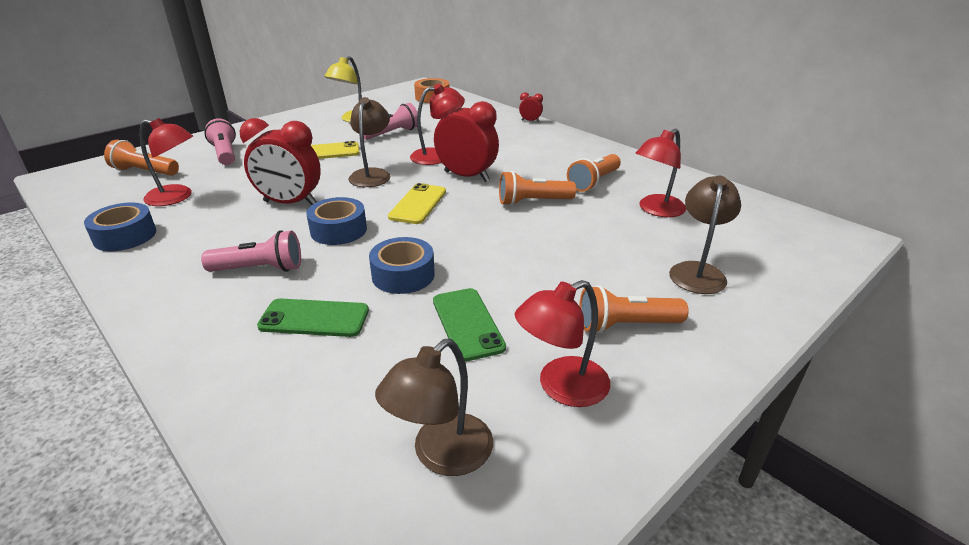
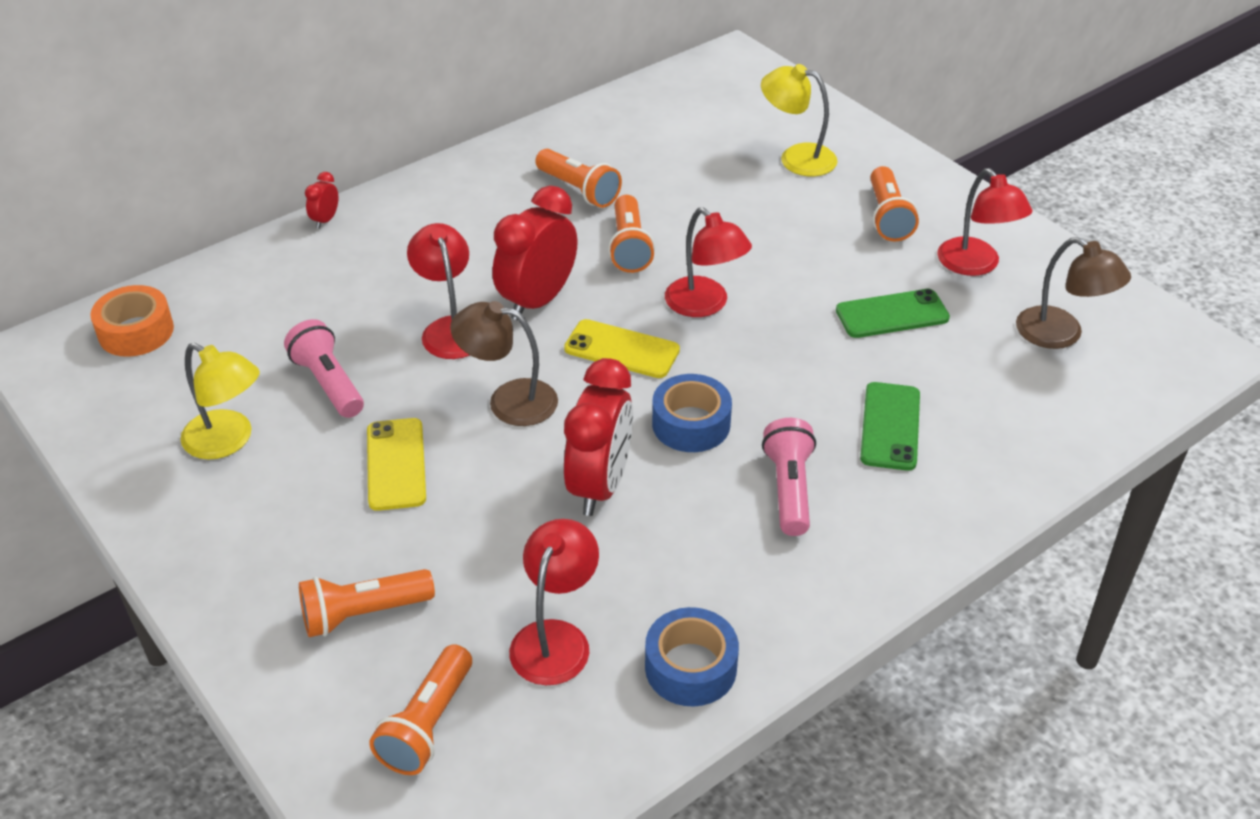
camera: 85 degrees left, 10 degrees up
(225, 154) = (363, 613): pink flashlight -> orange flashlight
(403, 275) = (803, 360): blue tape -> none
(656, 210) = (663, 157): red lamp -> red lamp (705, 305)
(697, 271) = (796, 158): brown lamp -> yellow lamp

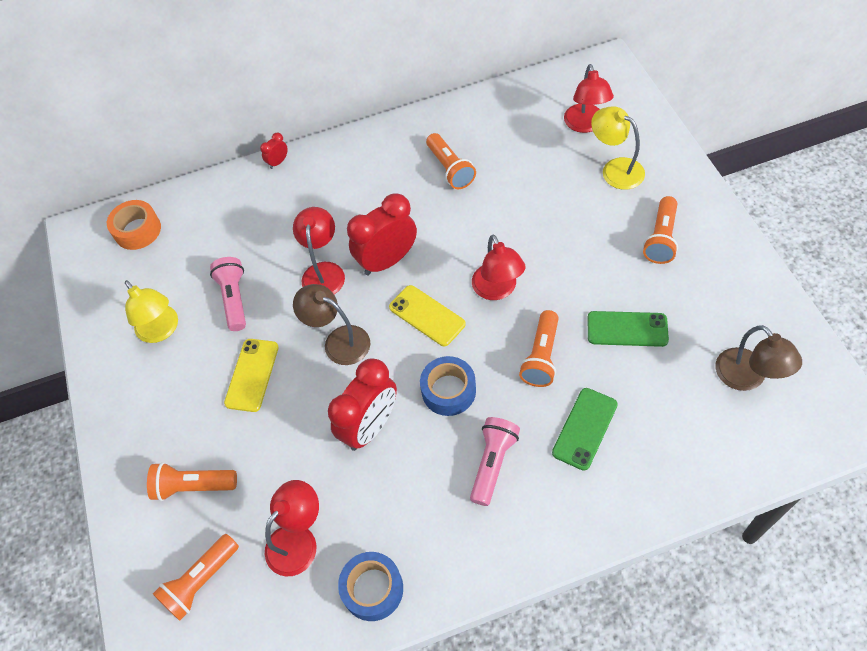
camera: 25 degrees right, 15 degrees up
(629, 247) = (465, 227): orange flashlight -> orange flashlight (541, 356)
(975, 265) = (709, 298): red lamp -> red lamp (585, 125)

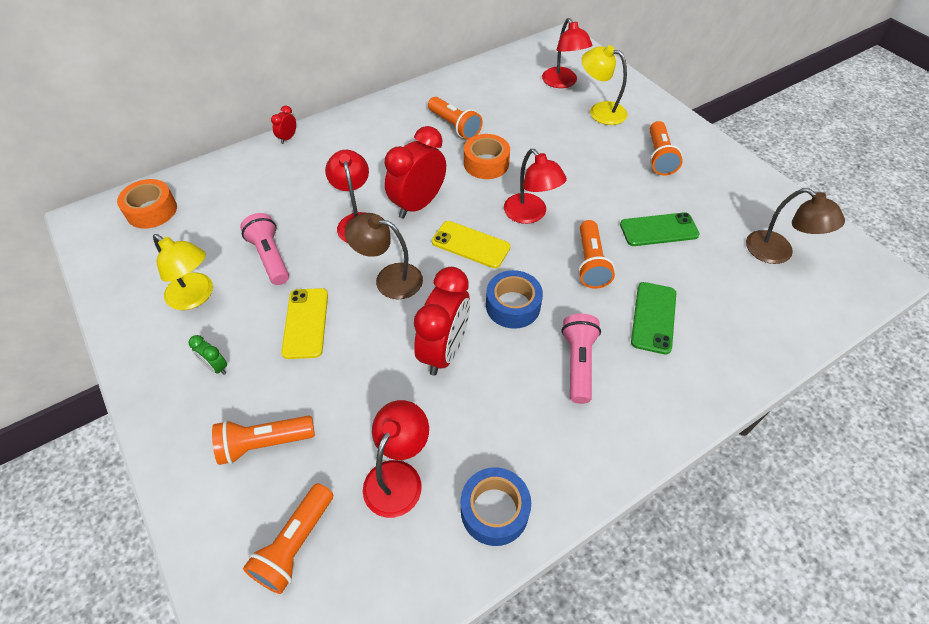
camera: 20 degrees left, 5 degrees down
(167, 405) = (216, 367): none -> green clock
(470, 221) = (486, 163): none -> orange tape

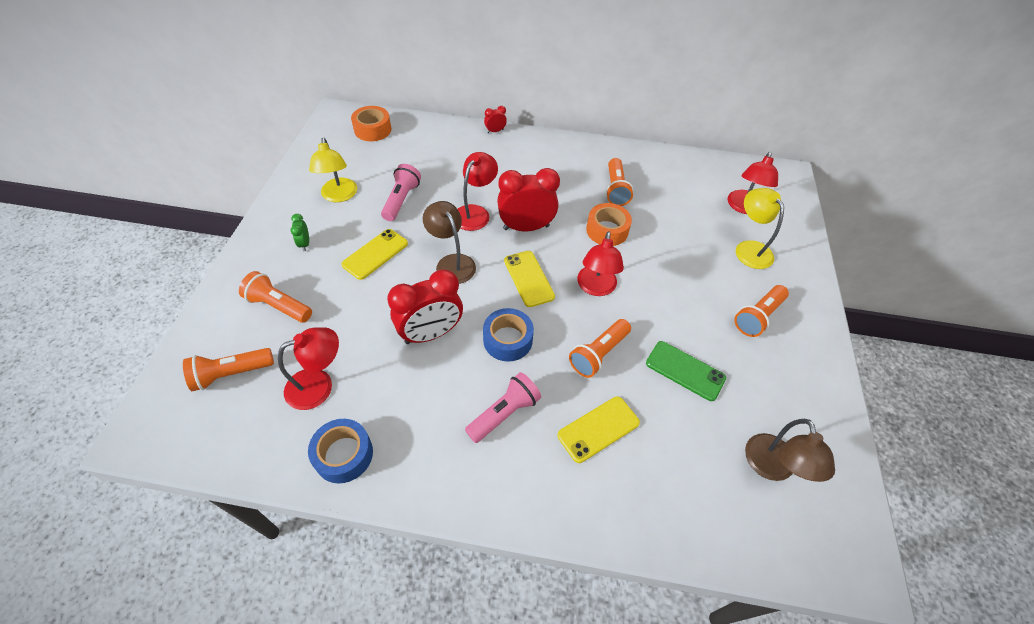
camera: 40 degrees right, 0 degrees up
(653, 317) = (598, 429): green phone -> yellow phone

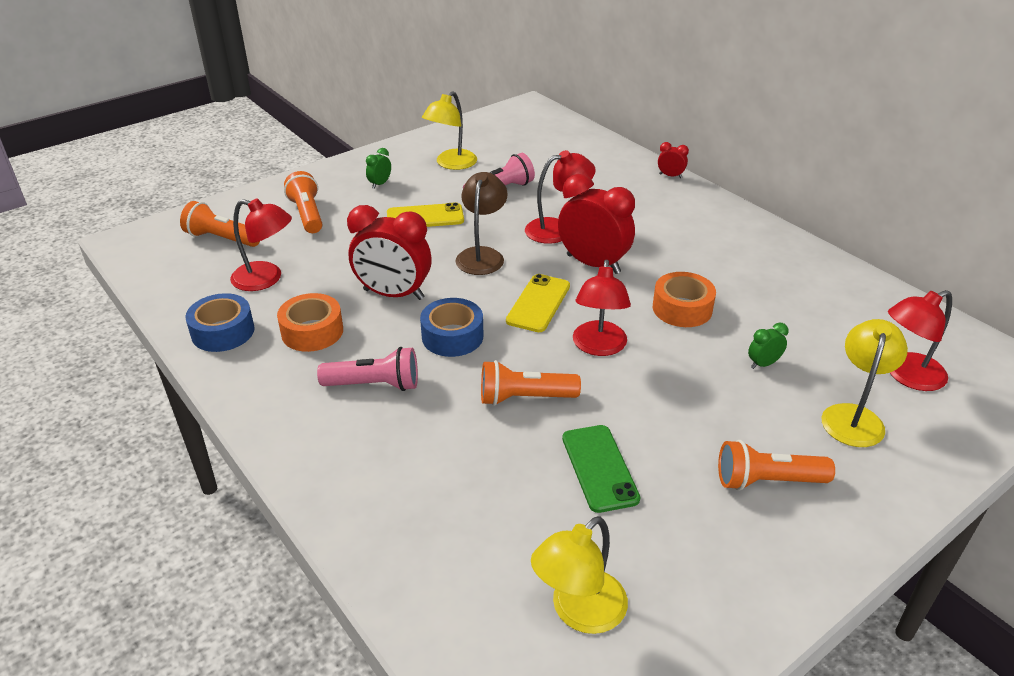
camera: 45 degrees right, 15 degrees down
(373, 130) = (546, 129): orange tape -> orange tape (312, 331)
(596, 288) = (599, 347): red lamp -> red lamp turned 45 degrees counterclockwise
(598, 429) = (440, 451): yellow phone -> none
(615, 189) = (745, 280): orange flashlight -> none
(682, 242) = (763, 364): none -> green clock
(772, 468) = (579, 612): brown lamp -> yellow lamp

